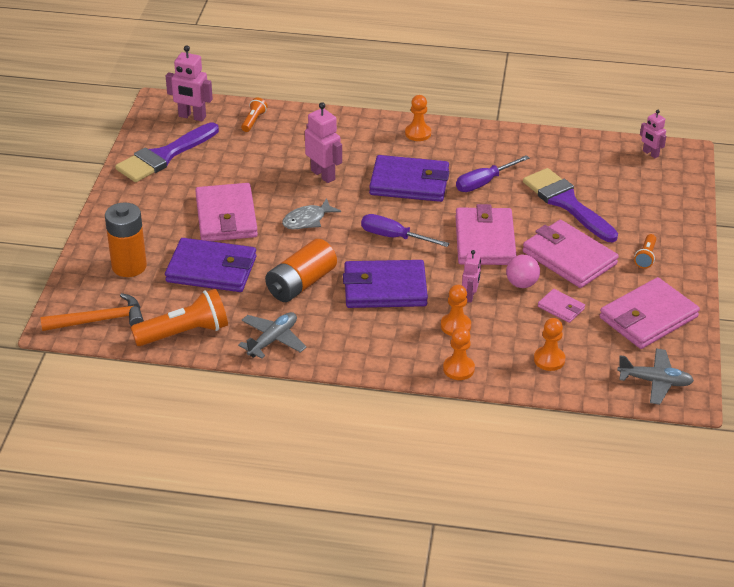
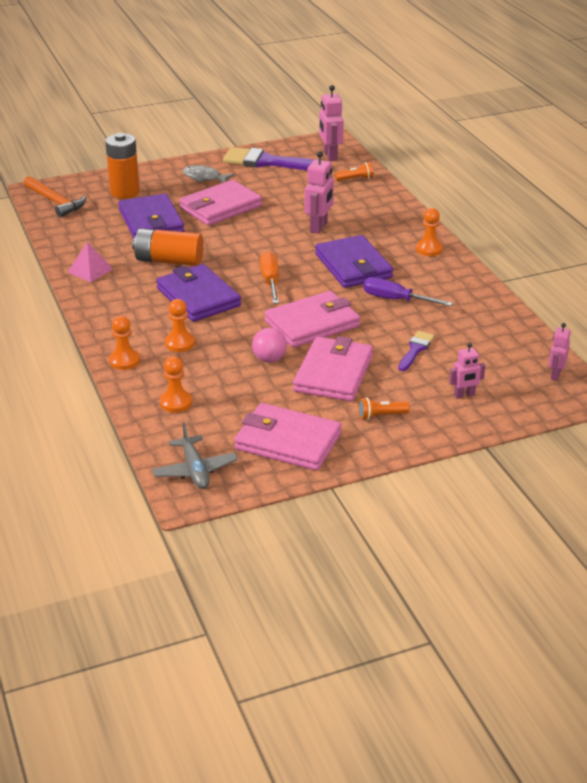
camera: 60 degrees right, 5 degrees down
(184, 333) = (68, 235): orange flashlight -> none
(273, 340) = (90, 270): grey plane -> pink pyramid
(307, 220) = (252, 239): grey fish -> grey fish (204, 177)
(393, 237) = (270, 281): purple screwdriver -> orange screwdriver
(470, 296) = (227, 338): pink robot -> pink robot (464, 395)
(561, 308) = (255, 389): pink wallet -> none
(566, 203) = (415, 349): purple brush -> purple brush, size x0.52

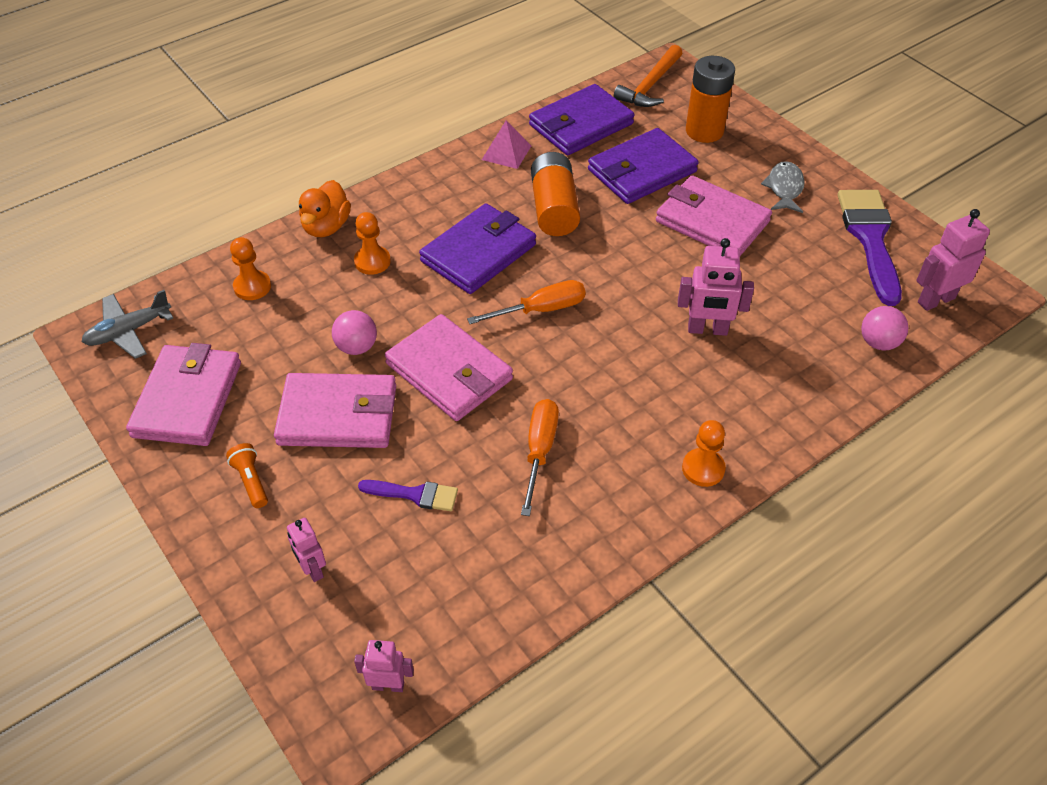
camera: 75 degrees right, 15 degrees up
(124, 361) = (326, 227): orange pawn -> orange duck
(353, 266) = (614, 387): purple wallet -> purple wallet (580, 125)
(355, 179) = (878, 343): orange flashlight -> pink ball
(396, 300) = (539, 451): purple screwdriver -> orange screwdriver

